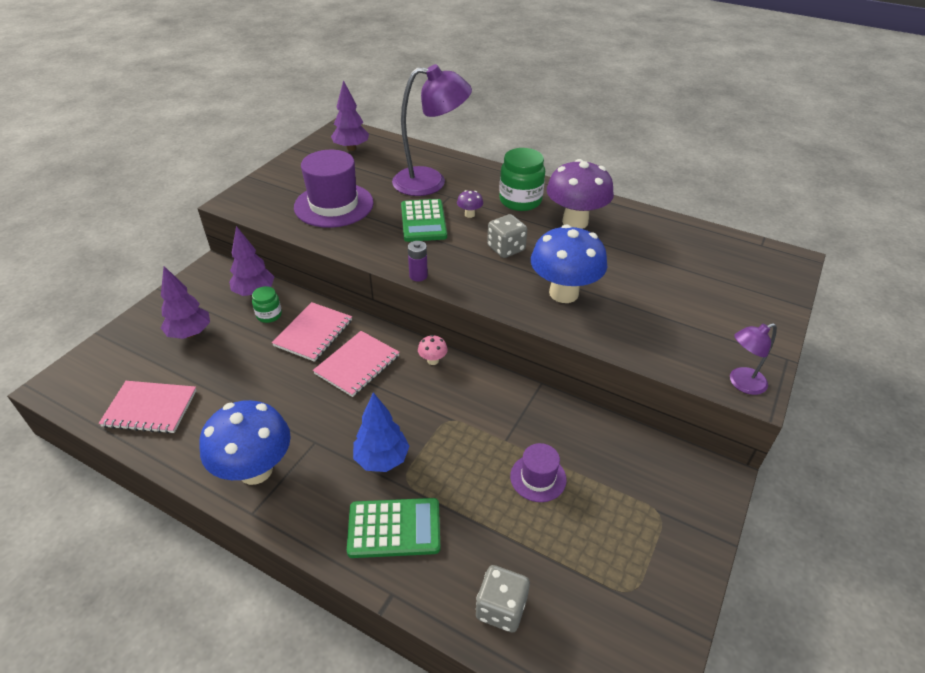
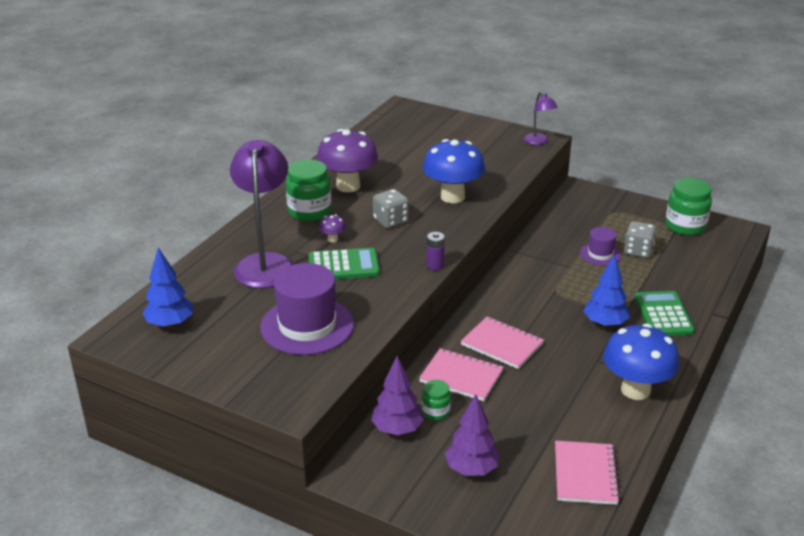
camera: 90 degrees left, 10 degrees down
(351, 148) = (170, 324): purple tree -> blue tree
(433, 360) = (490, 302): pink mushroom -> none
(501, 608) = (703, 271): grey dice -> grey dice (638, 251)
(635, 612) = (685, 226): none -> green jar

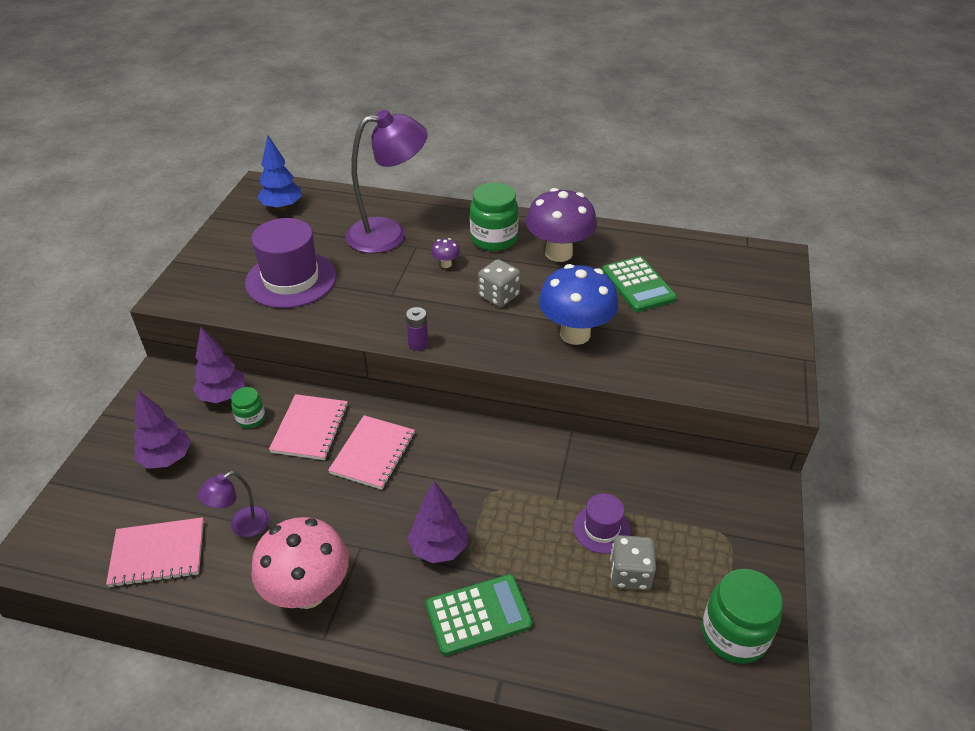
camera: 75 degrees right, 10 degrees up
(343, 266) = (399, 281): green calculator -> green calculator (638, 285)
(538, 142) = (771, 392): purple lamp -> purple lamp (242, 526)
(605, 324) = (438, 548): blue tree -> purple tree
(635, 390) = (308, 592): blue mushroom -> pink mushroom

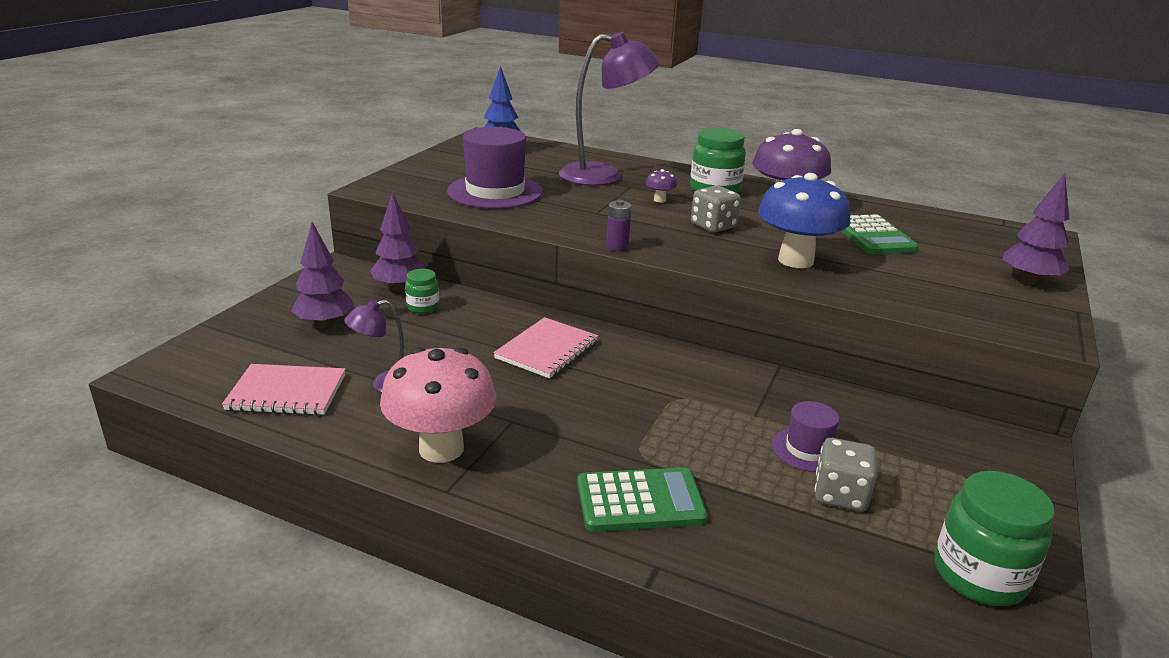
camera: 10 degrees right, 15 degrees down
(310, 428) = (483, 322): pink notebook -> none
(438, 548) = (604, 436): purple tree -> purple tree (1028, 281)

